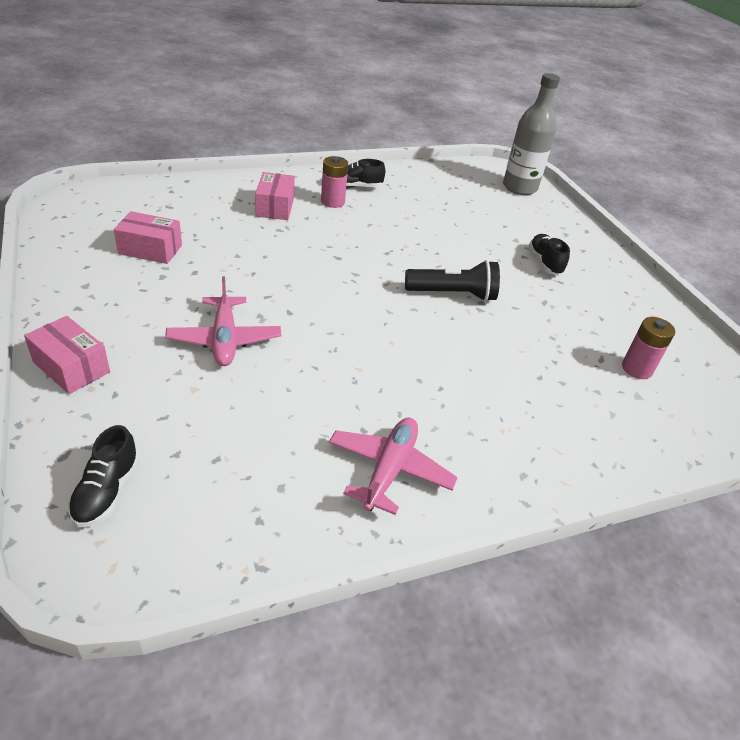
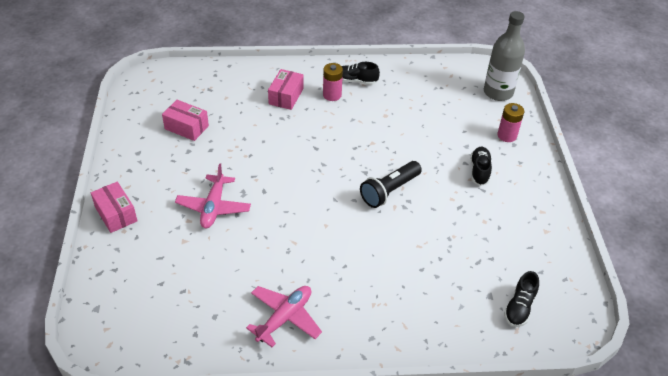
camera: 20 degrees right, 5 degrees up
(107, 491) = (117, 300): black shoe -> black shoe (519, 307)
(453, 294) = (389, 191): black flashlight -> black flashlight turned 120 degrees clockwise
(636, 369) = (502, 274): pink battery -> pink battery (507, 135)

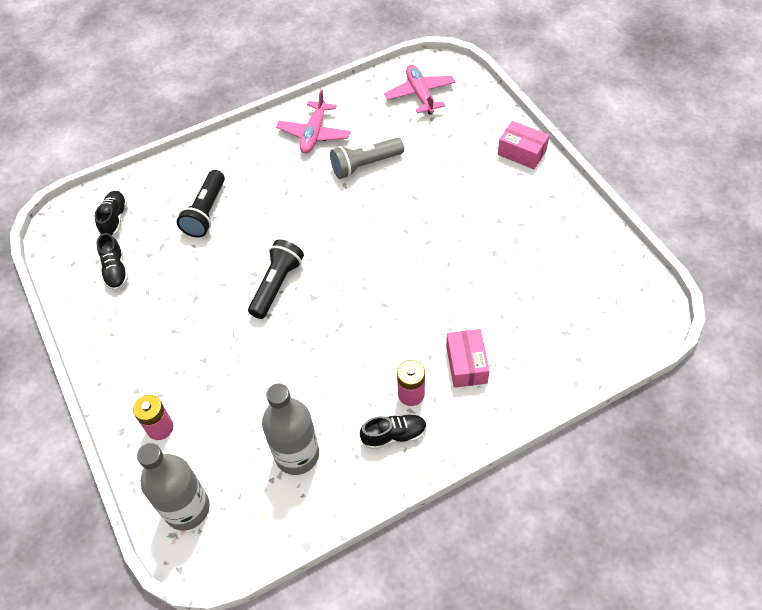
camera: 160 degrees right, 10 degrees up
(186, 127) = (543, 268): pink box -> none
(213, 207) = (440, 195): pink plane -> pink plane (420, 94)
(257, 261) = (365, 165): none -> grey flashlight
(420, 92) = (297, 454): none -> grey bottle
(427, 277) = (206, 212): none -> black flashlight
(479, 171) = (183, 355): black shoe -> black shoe (115, 270)

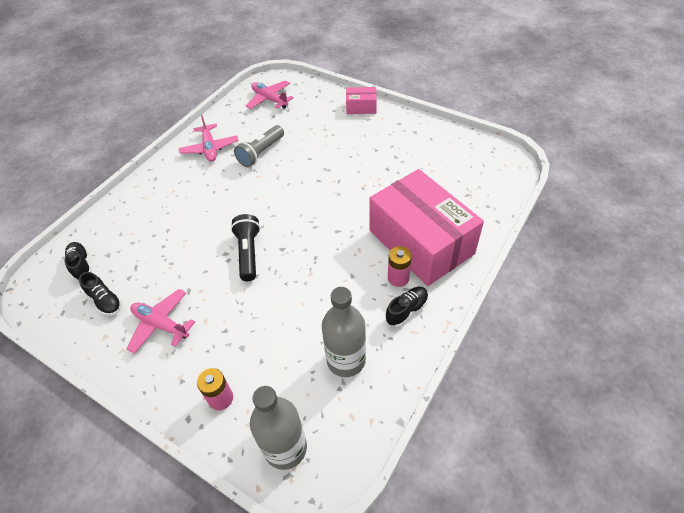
camera: 30 degrees left, 5 degrees down
(150, 322) = (161, 324): none -> pink plane
(206, 212) = (158, 229): black flashlight -> none
(466, 364) = (421, 242): pink box -> pink box, size x2.37

